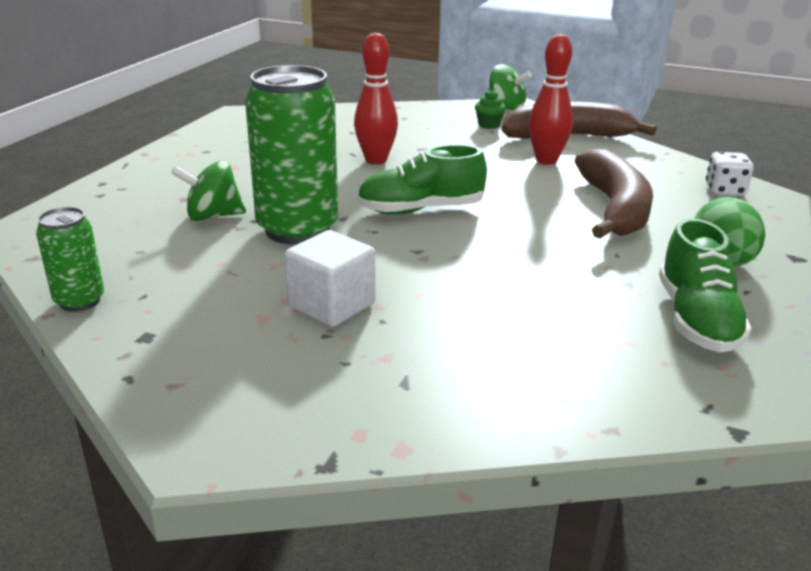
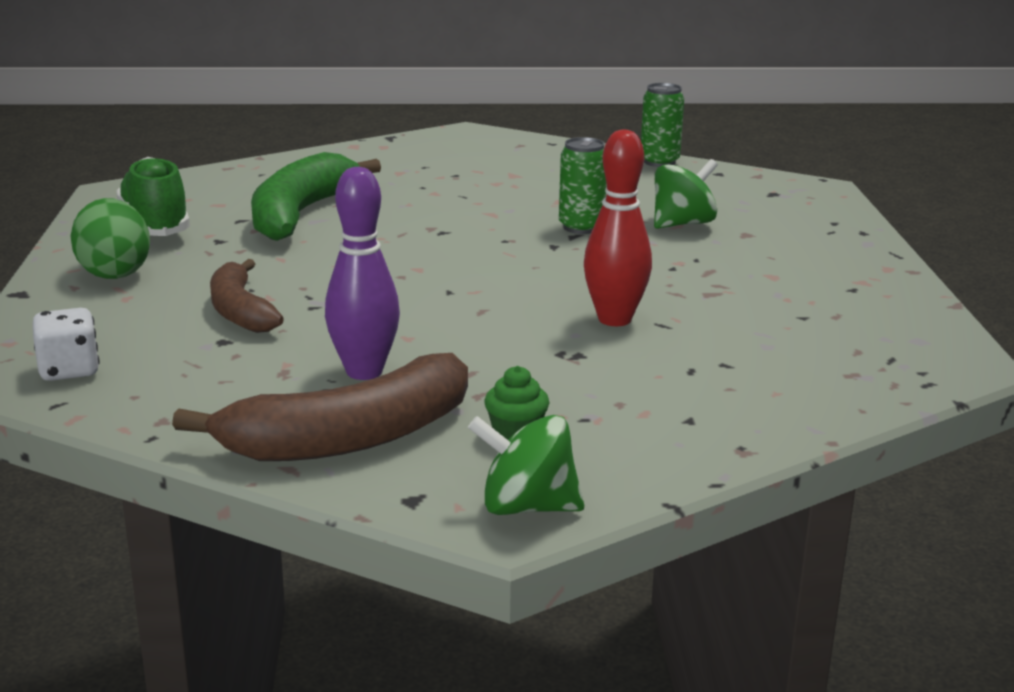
camera: 155 degrees right, 5 degrees down
(297, 230) = (581, 227): green can -> green can, size x0.51
(331, 305) = (472, 187): white cube -> none
(420, 210) = (480, 267): green shoe -> none
(538, 303) = (300, 214): none -> green banana
(546, 160) = (364, 372): red bowling pin -> purple bowling pin
(614, 209) = (240, 311): brown banana -> brown banana, size x0.63

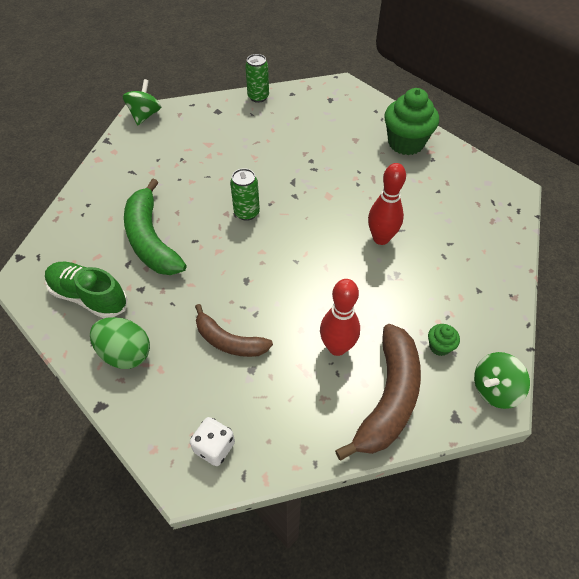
camera: 40 degrees left, 30 degrees up
(364, 372) = (337, 347): purple bowling pin -> red bowling pin
(581, 227) = (289, 173): green can -> green can (246, 213)
(682, 224) = (324, 146): green spinning top -> green spinning top (145, 115)
(830, 261) = (406, 143): none -> green cupcake

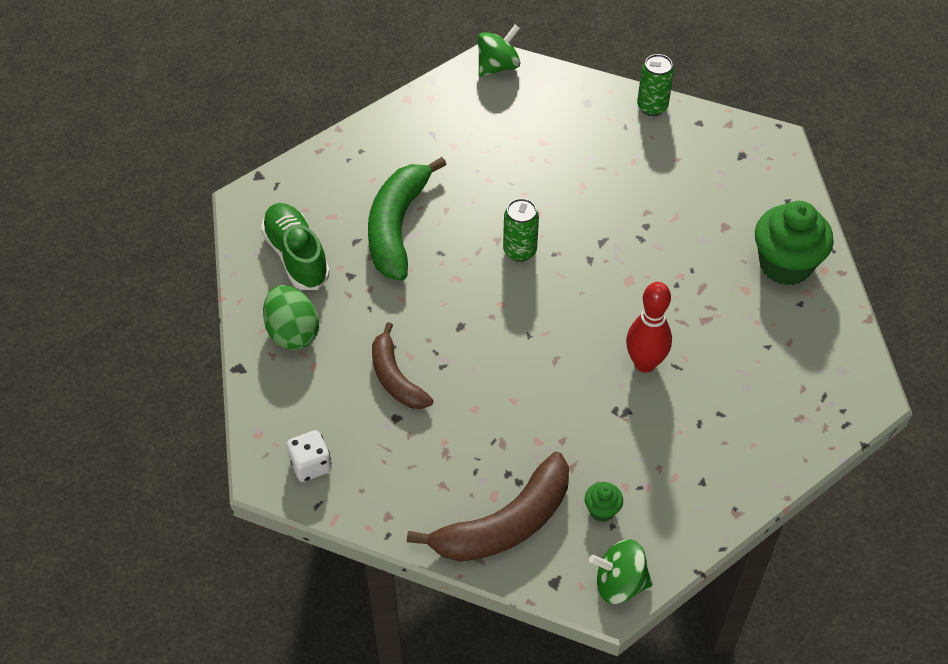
camera: 35 degrees right, 0 degrees up
(337, 347) = (496, 447): red bowling pin -> none

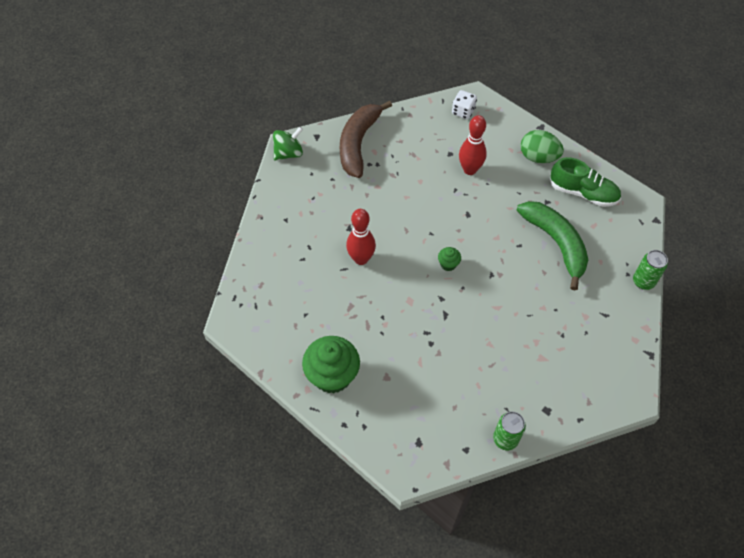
camera: 140 degrees right, 5 degrees up
(395, 378) = (470, 170): brown banana -> red bowling pin
(498, 66) = (626, 396): green spinning top -> none
(519, 251) = (481, 276): green can -> green can (643, 281)
(602, 510) = (321, 176): green cupcake -> green cupcake (448, 264)

